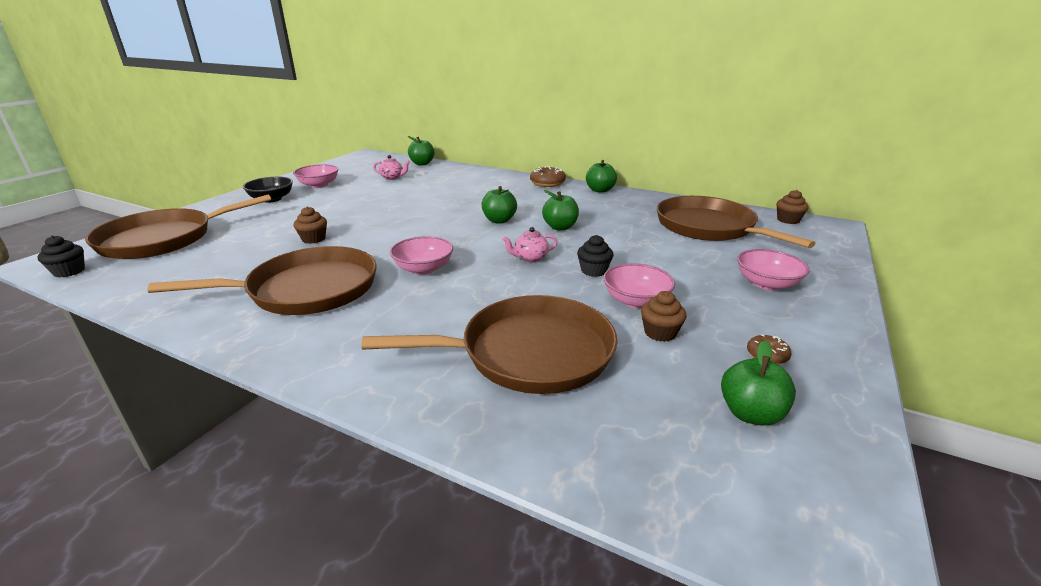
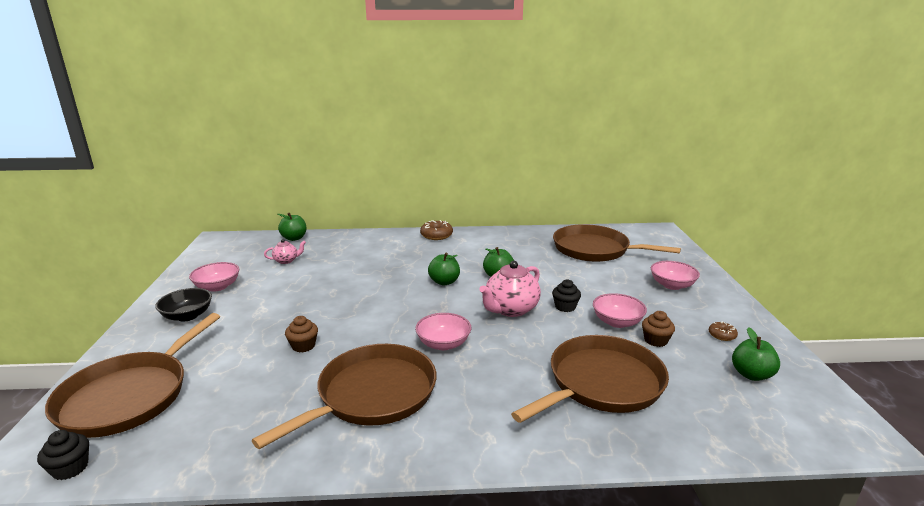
camera: 30 degrees left, 5 degrees down
(530, 258) = (510, 309): pink teapot -> pink teapot, size x1.90
(600, 190) = (485, 233): green apple -> none
(788, 220) = (633, 231): brown cupcake -> none

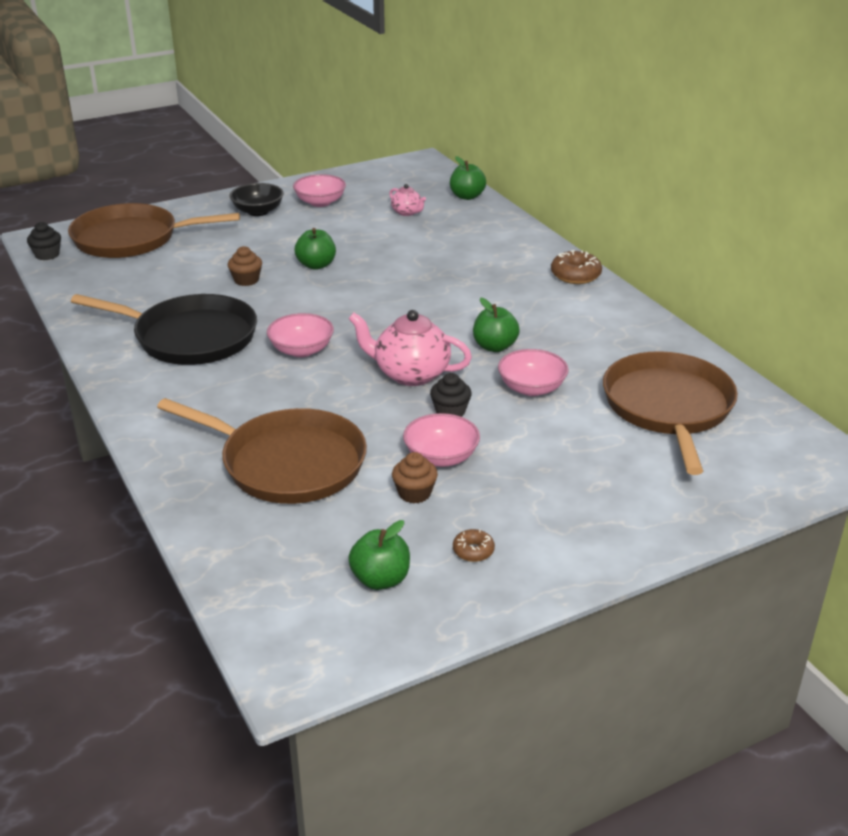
camera: 65 degrees right, 10 degrees up
(372, 395) = (190, 337): brown pan -> black pan
(444, 282) = (443, 315): green apple -> green apple (316, 265)
(672, 285) = (603, 495): pink bowl -> pink bowl (531, 388)

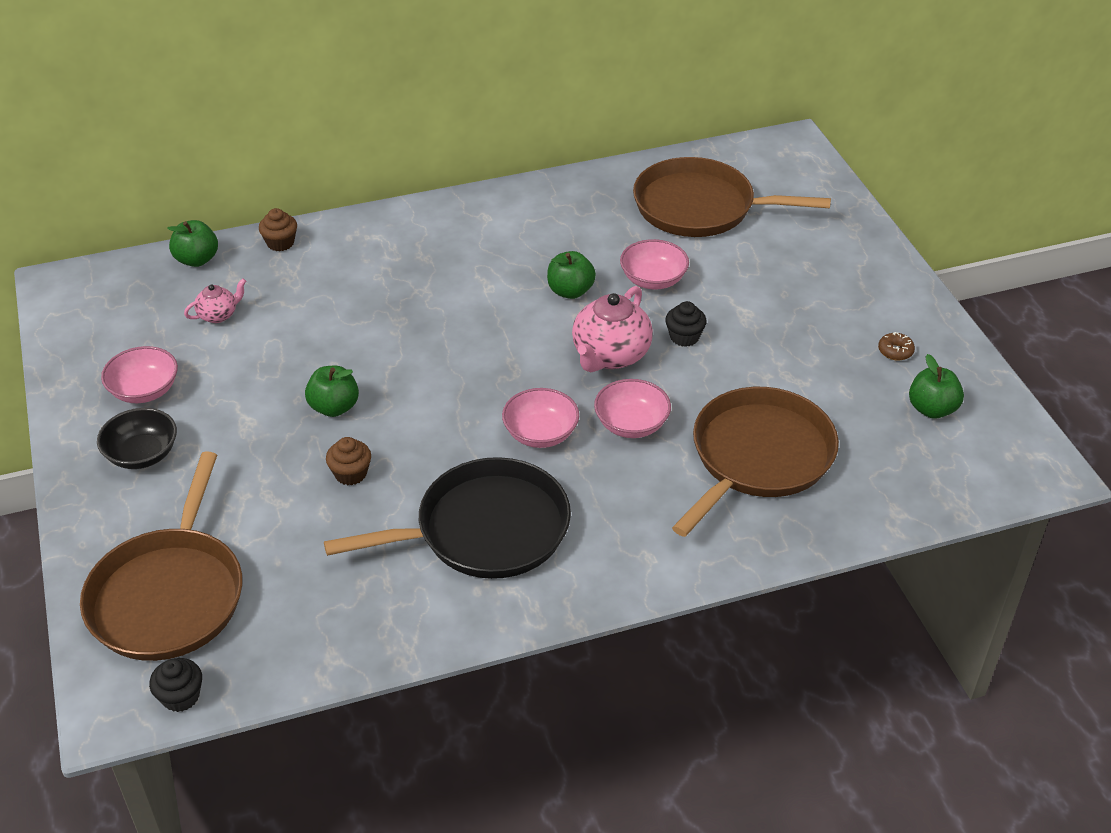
camera: 80 degrees left, 10 degrees up
(190, 337) = (484, 530): black pan -> black pan turned 45 degrees clockwise
(414, 493) = (813, 376): brown cupcake -> brown cupcake (280, 243)
(441, 457) = (759, 352): pink bowl -> pink bowl (631, 424)
(575, 275) = (437, 213): brown donut -> none

